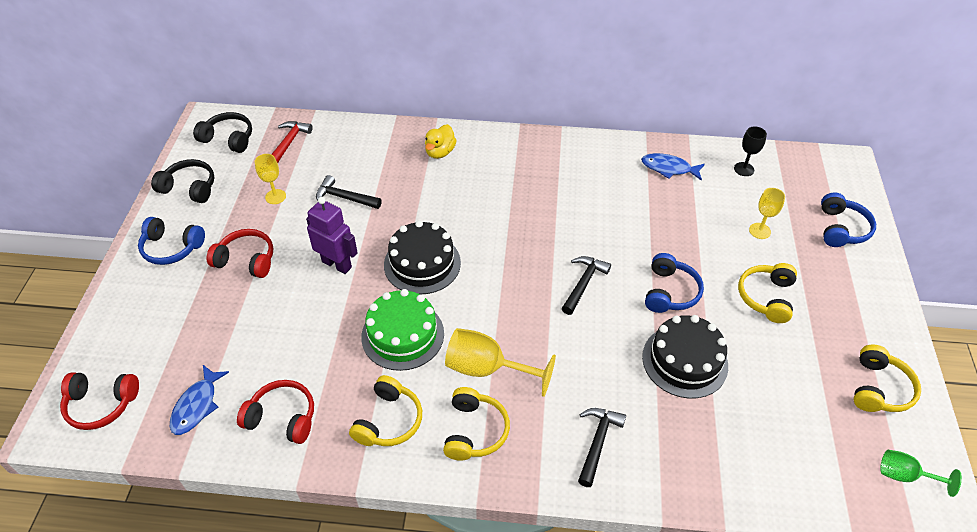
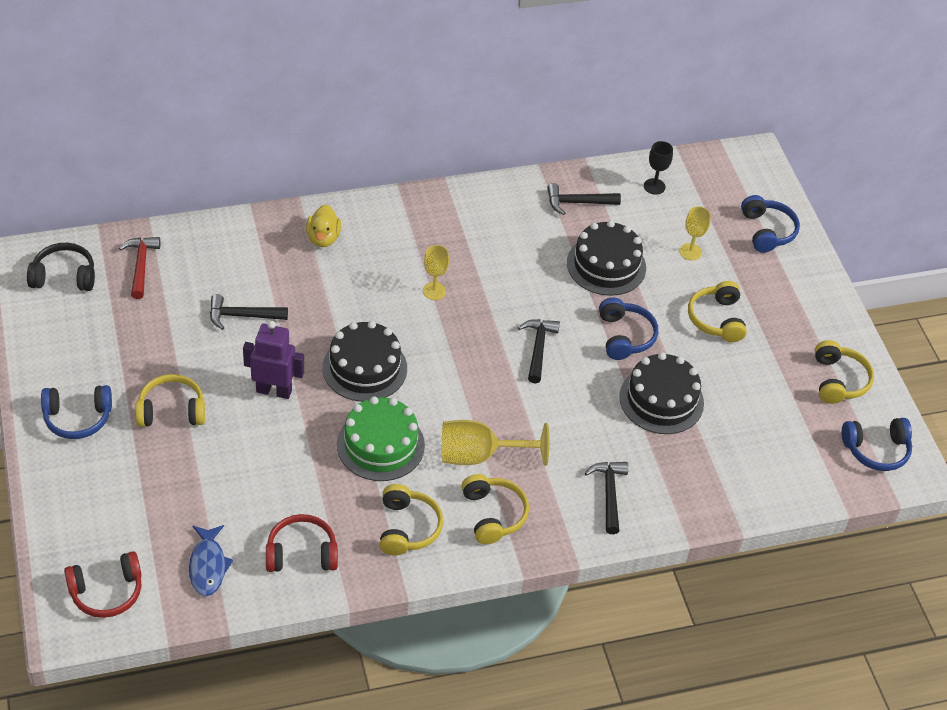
camera: 25 degrees left, 0 degrees up
(190, 188) = (54, 345): black headphones -> none
(246, 260) = (171, 410): red headphones -> yellow headphones
(275, 197) = (162, 333): yellow goblet -> yellow goblet (434, 291)
(669, 168) = (578, 202): blue fish -> black hammer
(675, 225) = (606, 265): none -> black cake
(904, 475) = (876, 450): green goblet -> blue headphones

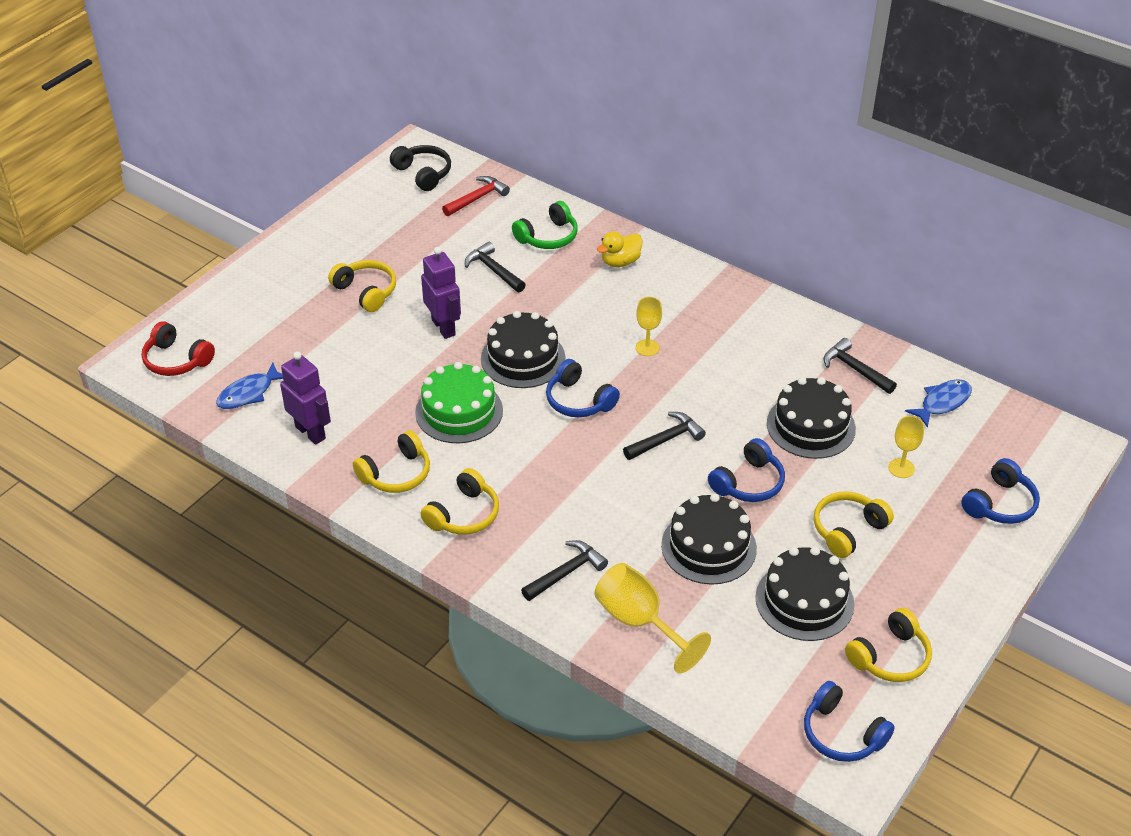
camera: 55 degrees right, 5 degrees down
(77, 418) = (309, 255): blue headphones -> blue headphones (578, 401)
(243, 257) = (548, 237): none -> green headphones
(301, 553) = (311, 432): red headphones -> purple robot
(479, 455) = (513, 471): yellow goblet -> yellow goblet (639, 622)
(654, 186) = (942, 403): black goblet -> blue fish
(755, 386) = (804, 601): none -> black cake

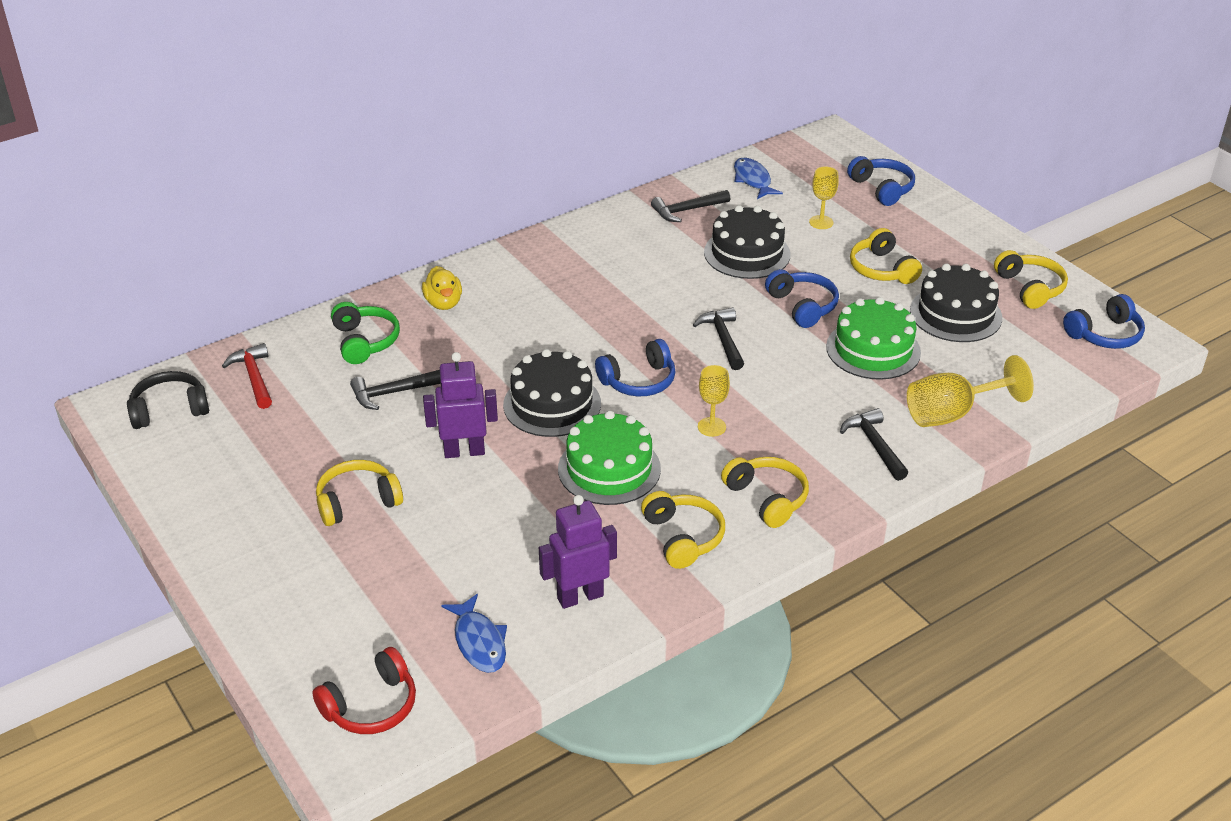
camera: 70 degrees left, 5 degrees down
(647, 348) = (586, 318): yellow goblet -> yellow goblet (711, 427)
(708, 546) = (873, 349): black cake -> green cake

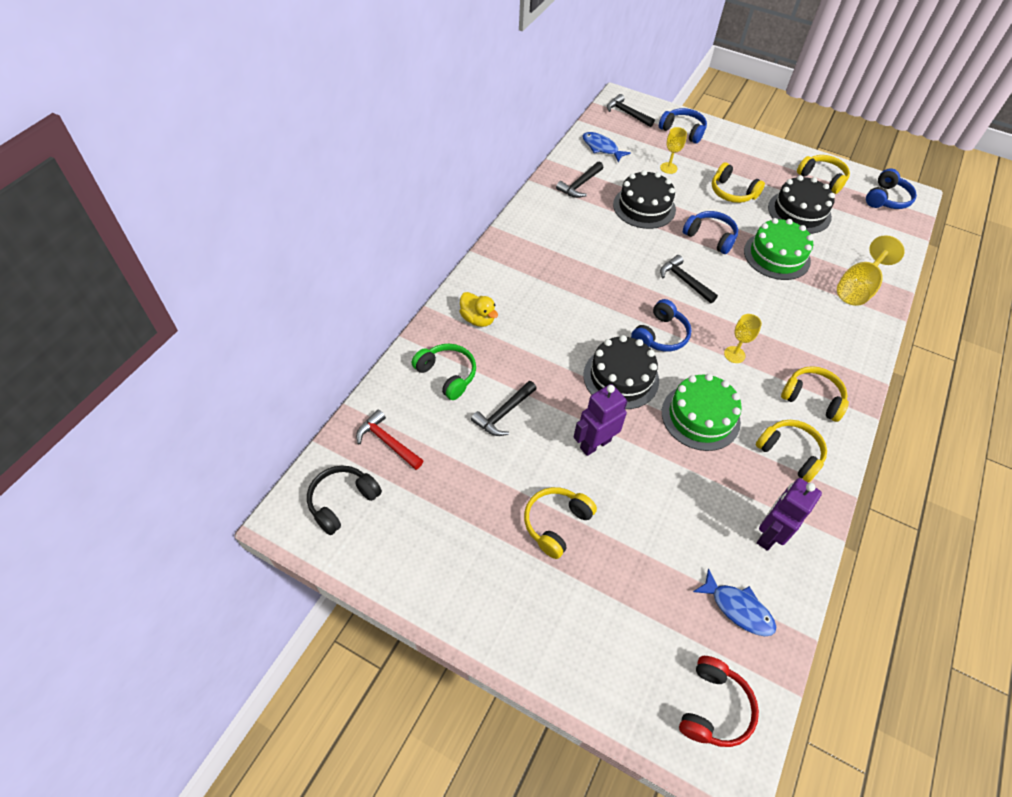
camera: 30 degrees left, 15 degrees up
(874, 445) = (837, 329): black hammer -> black hammer (627, 113)

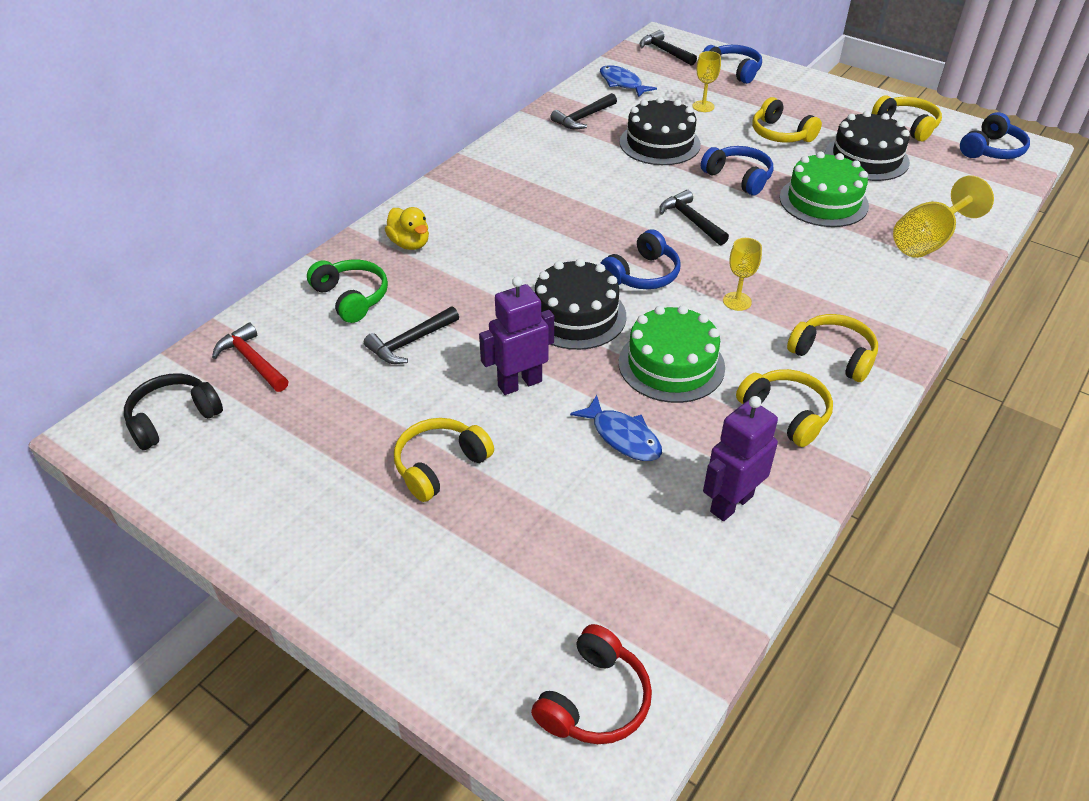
camera: 10 degrees right, 10 degrees down
(738, 608) = (663, 585): blue fish -> blue fish (623, 437)

